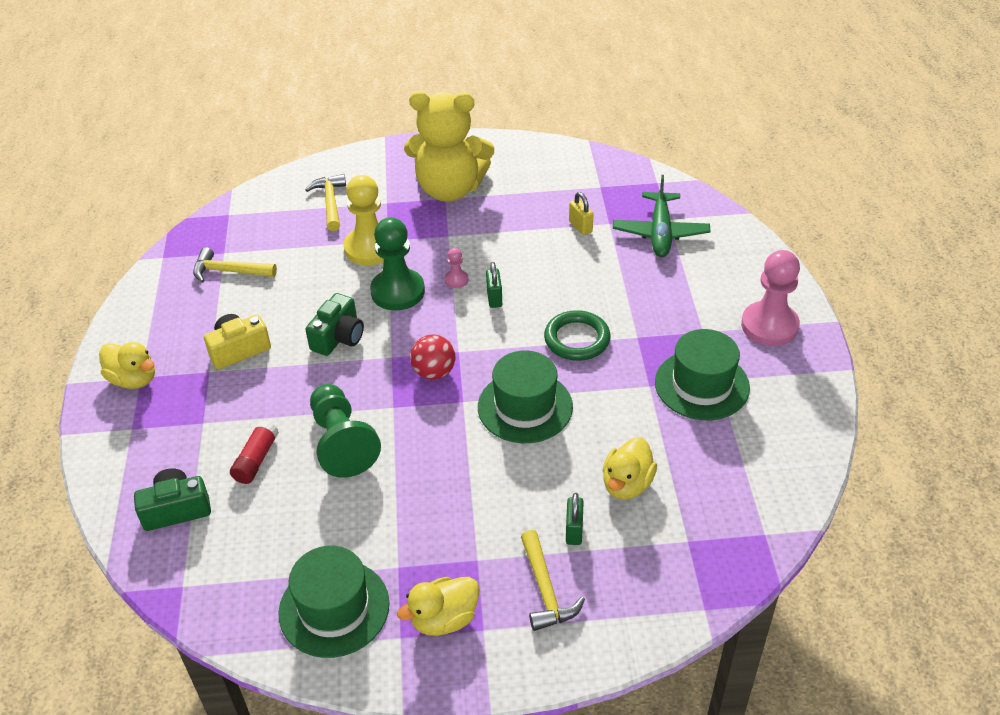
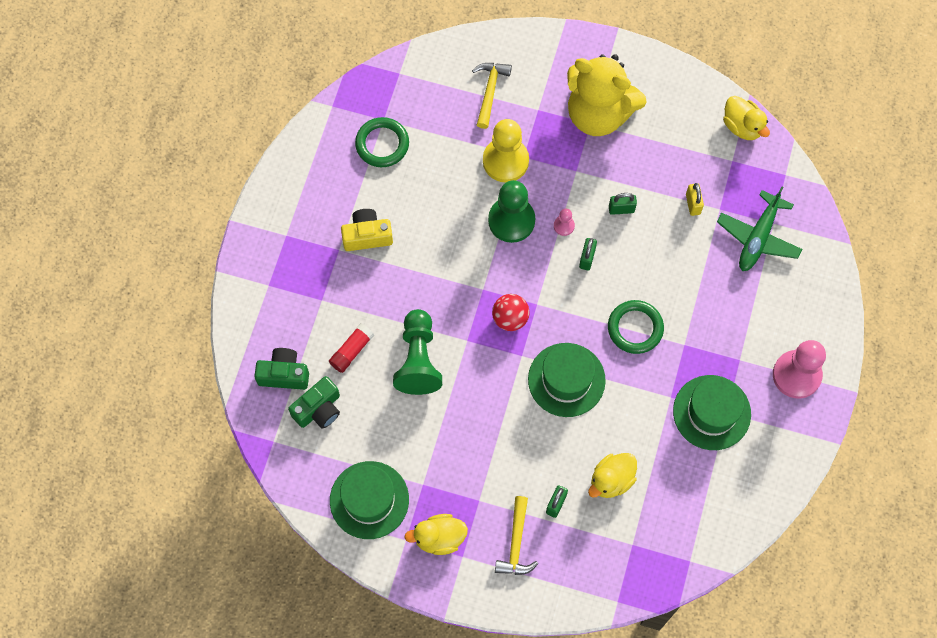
camera: 20 degrees right, 25 degrees up
(133, 379) = (280, 236): yellow duck -> yellow duck (742, 126)
(229, 271) = (382, 144): yellow hammer -> green ring
(338, 337) = (448, 252): green camera -> green camera (318, 409)
(510, 250) = (621, 209): none -> green padlock

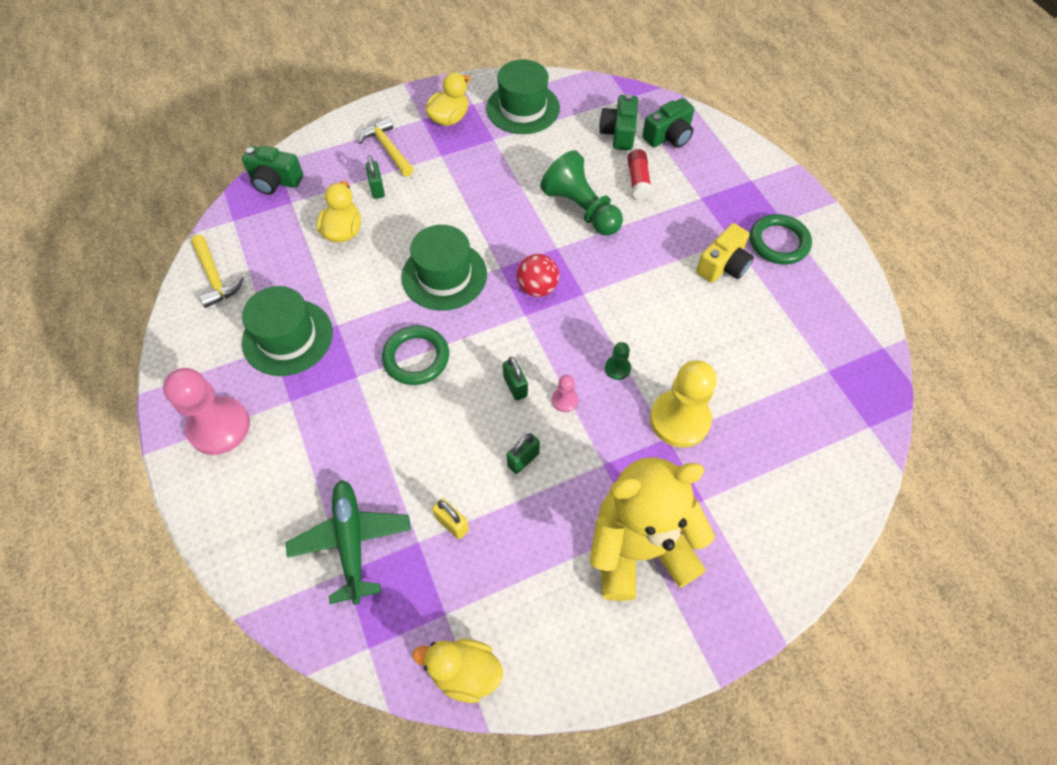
camera: 140 degrees right, 10 degrees down
(382, 144) = (802, 348): green ring -> green ring (778, 242)
(490, 91) = (769, 480): yellow hammer -> yellow hammer (215, 277)
(511, 220) = (617, 368): green pawn -> green pawn, size x0.45
(631, 579) = (275, 181): none -> green camera

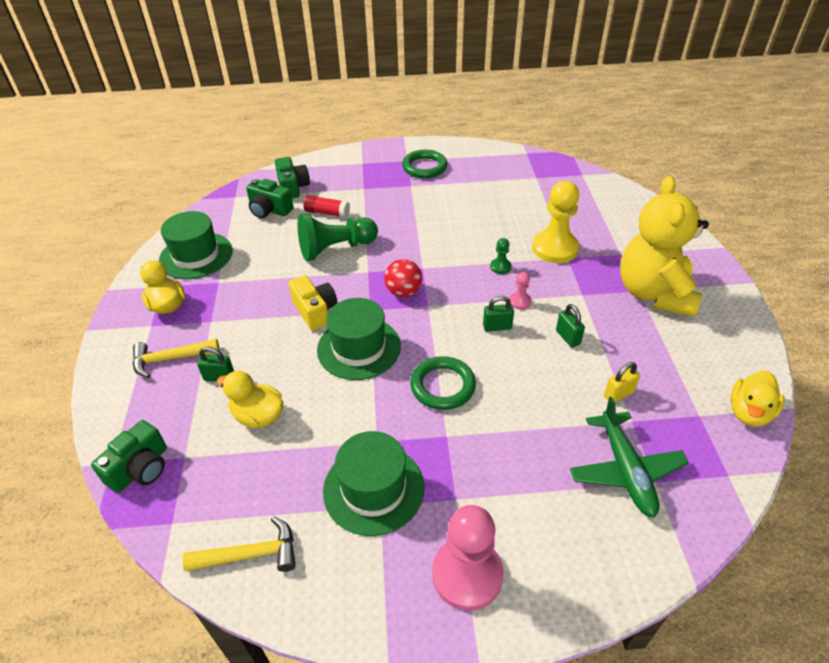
camera: 70 degrees left, 15 degrees down
(351, 541) = (625, 470): green plane -> green plane turned 105 degrees counterclockwise
(723, 265) = (431, 195): yellow camera -> yellow camera (315, 311)

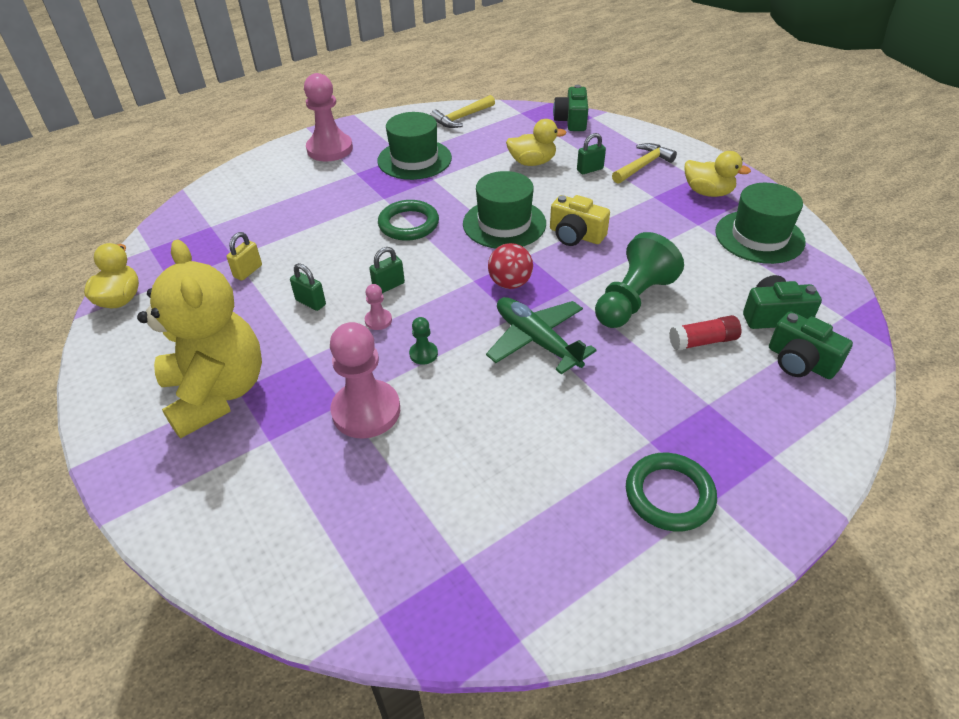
camera: 150 degrees right, 0 degrees up
(555, 248) = (366, 411): yellow pawn -> pink pawn
(625, 470) = (235, 224): green plane -> green plane (536, 341)

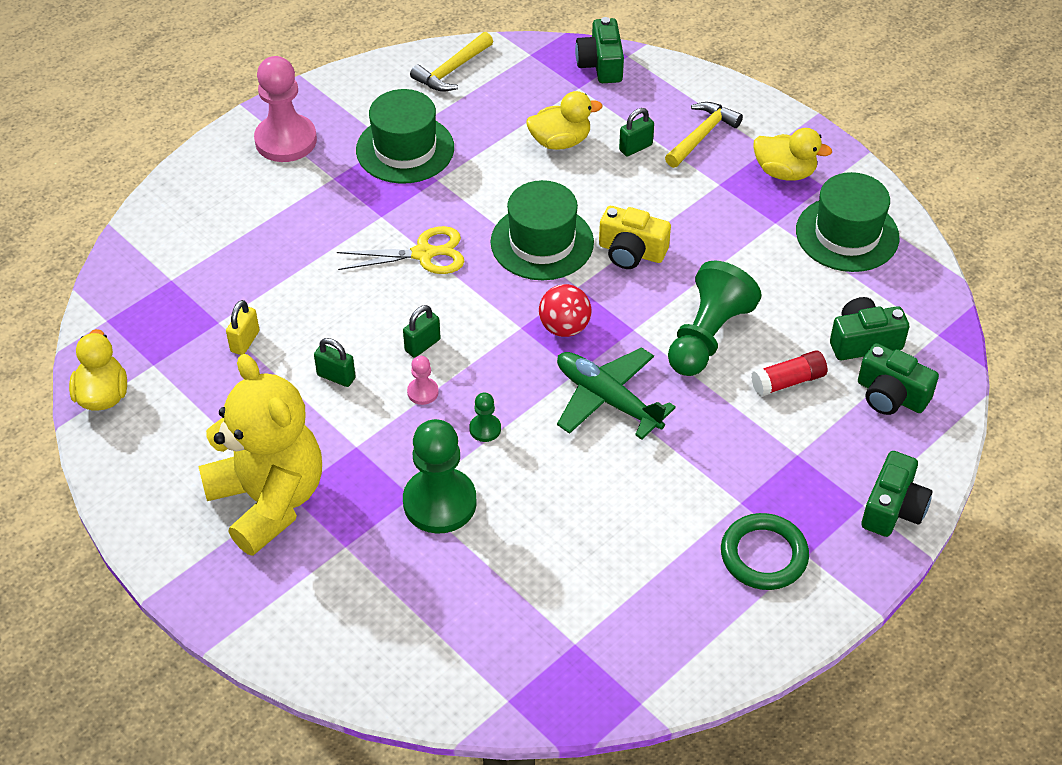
camera: 10 degrees left, 5 degrees up
(366, 411) = (439, 502): pink pawn -> green pawn
(408, 224) = (423, 254): green ring -> yellow scissors
(805, 464) = (893, 508): none -> green camera

